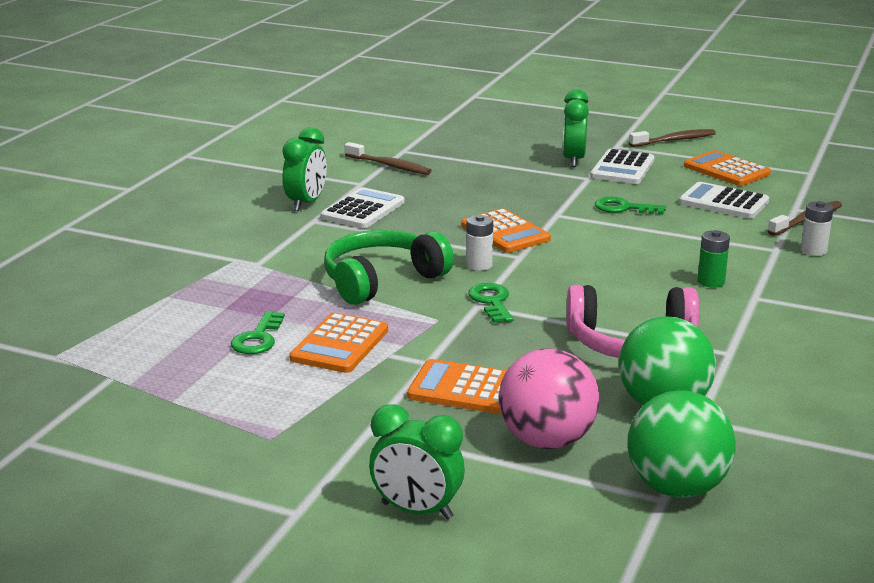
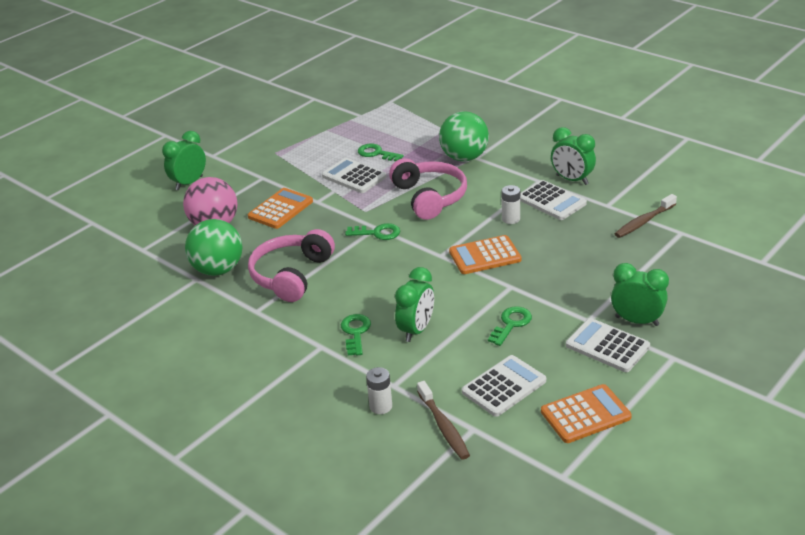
camera: 110 degrees right, 10 degrees up
(340, 344) = (354, 176): orange calculator -> white calculator
(382, 280) = (429, 197): green headphones -> pink headphones
(479, 265) = (434, 236): white battery -> white battery (510, 219)
(674, 140) = (684, 403): brown toothbrush -> none
(676, 250) = (416, 330): none -> green clock
(676, 488) = (146, 255): green ball -> green ball (464, 158)
(711, 282) = (355, 332): green battery -> green key

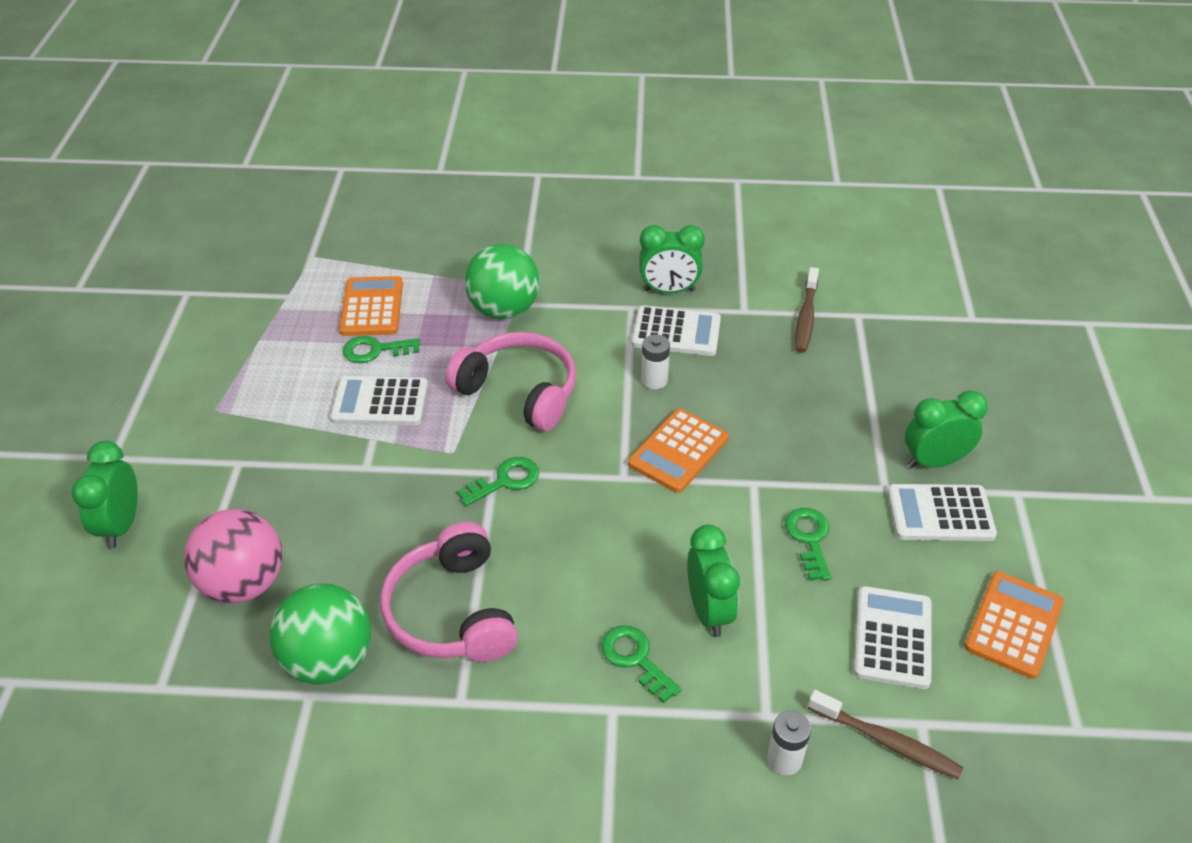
camera: 40 degrees left, 10 degrees up
(280, 209) = (323, 505): orange calculator -> orange calculator (372, 307)

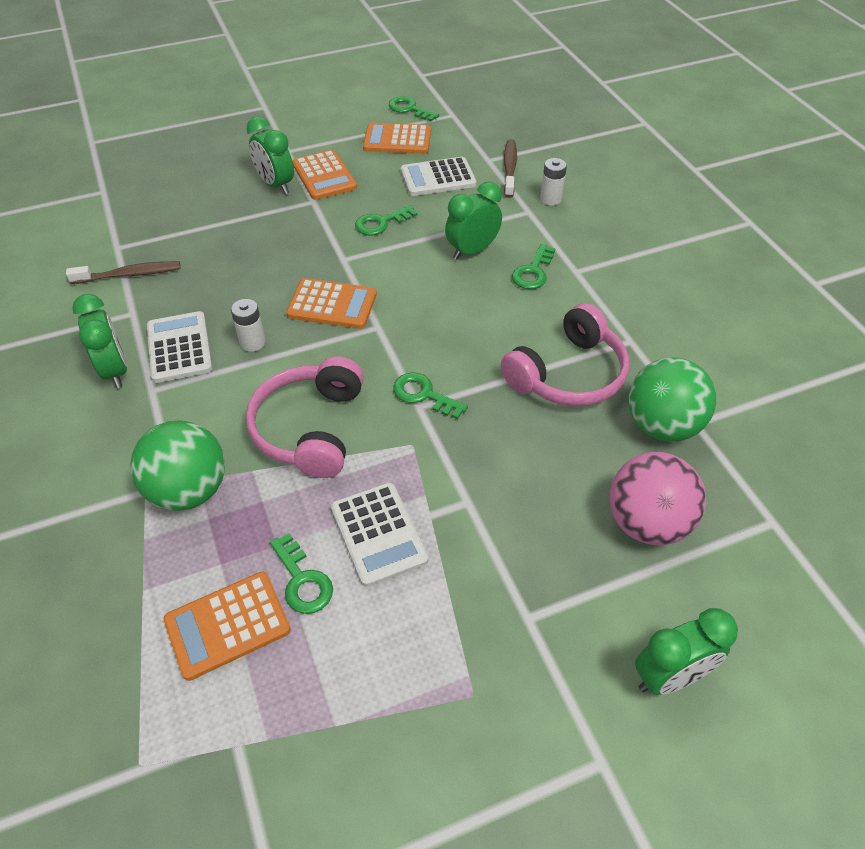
camera: 115 degrees left, 5 degrees up
(940, 514) = (324, 176): white calculator -> orange calculator
(1109, 674) = (409, 109): none -> green key

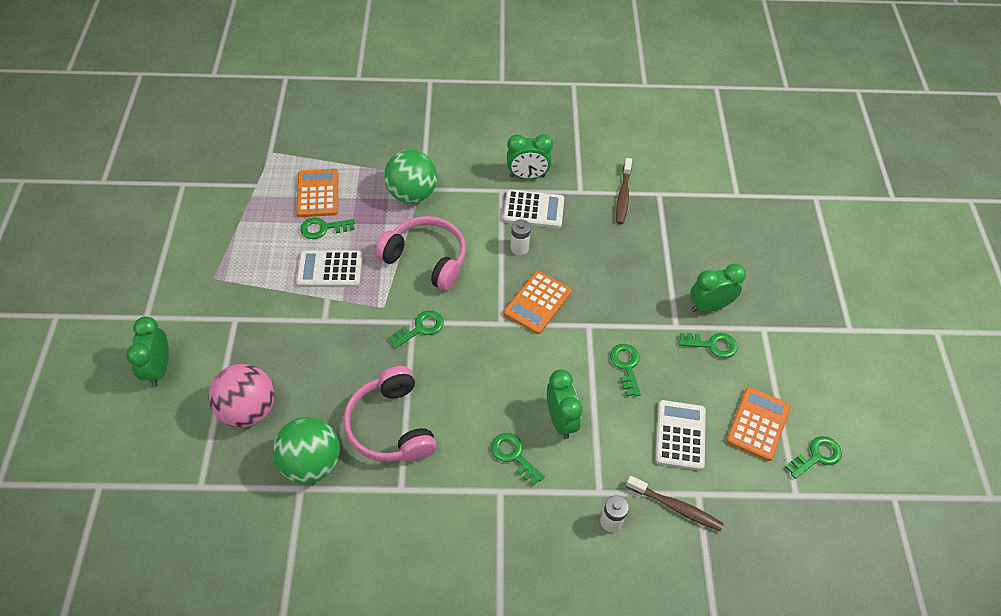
camera: 110 degrees right, 5 degrees up
(324, 176) = (712, 345): orange calculator -> green key

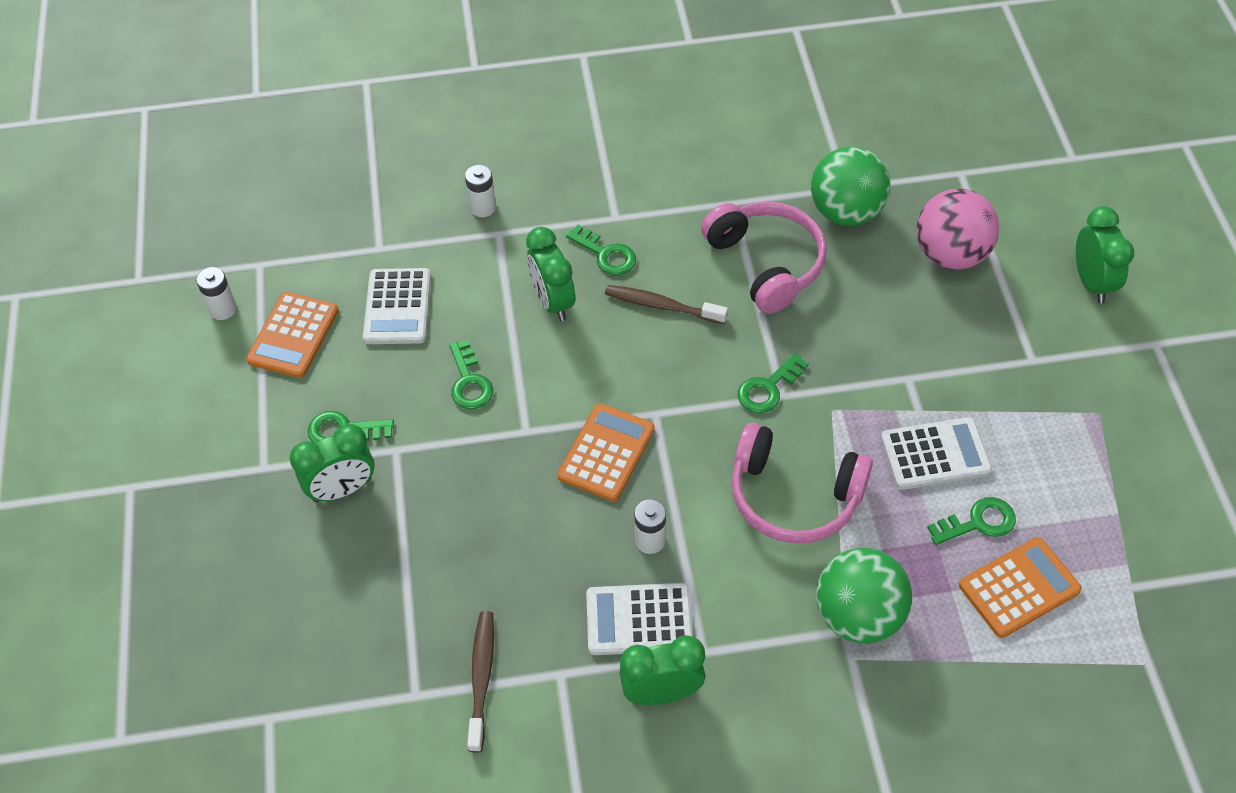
camera: 175 degrees right, 0 degrees up
(318, 193) = (1019, 588): orange calculator -> orange calculator turned 105 degrees counterclockwise
(676, 507) = (406, 231): brown toothbrush -> brown toothbrush (662, 306)
(817, 456) = (223, 309): green key -> white battery

